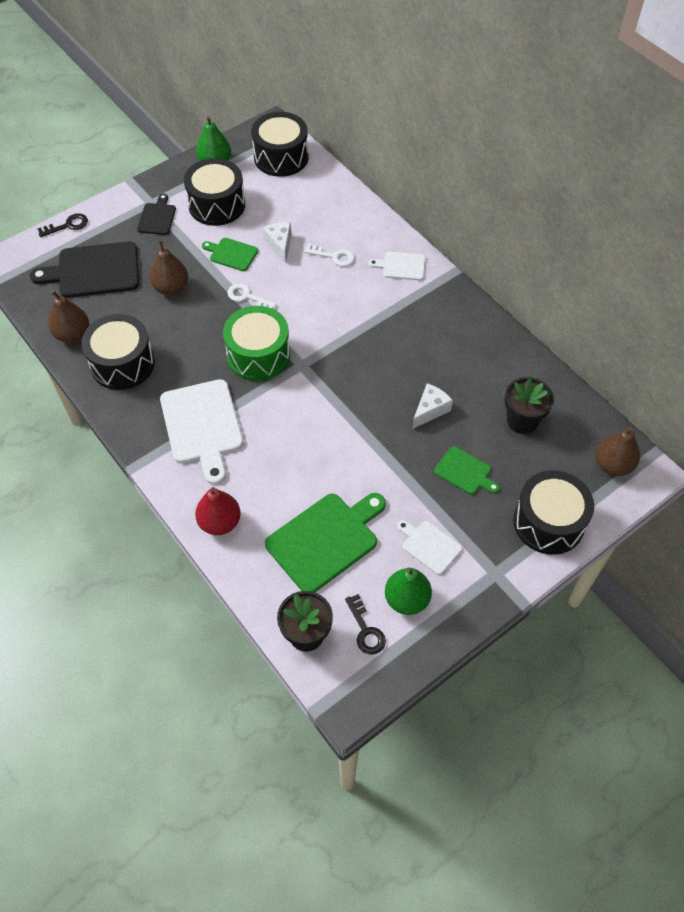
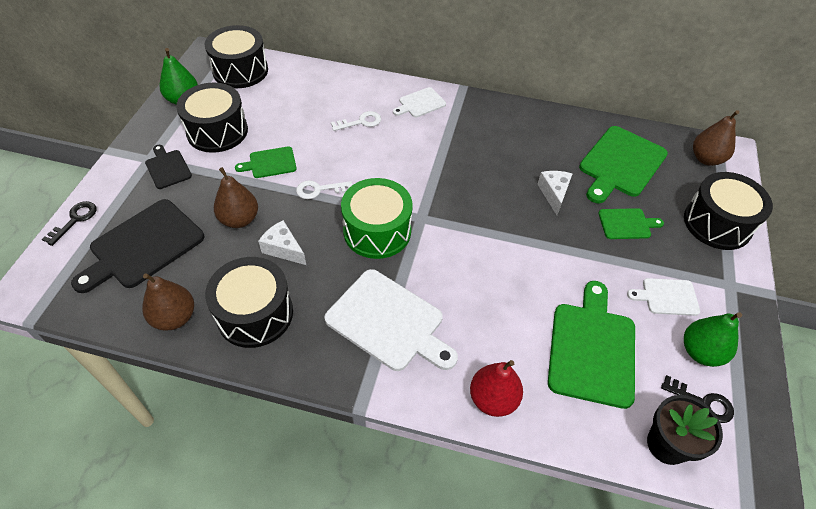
camera: 40 degrees left, 5 degrees down
(280, 244) = (306, 135): white cheese -> white cheese (283, 249)
(522, 420) = (621, 164): black flower pot -> green cutting board

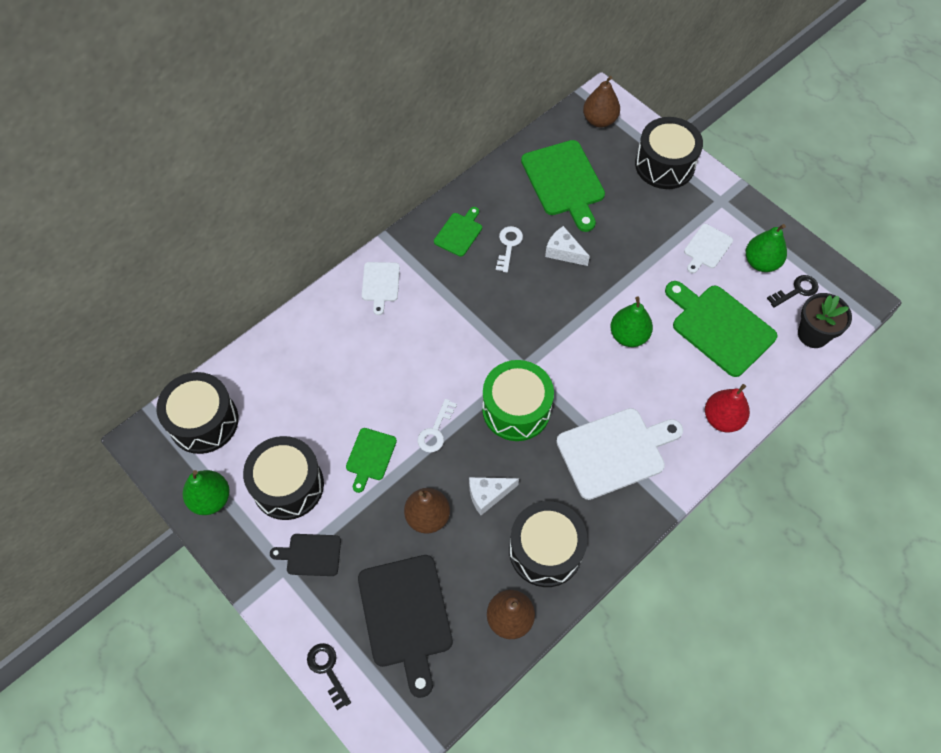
camera: 55 degrees left, 10 degrees up
(360, 122) = (369, 349): white key -> white key (508, 245)
(515, 277) = (628, 335): none -> green pear
(626, 224) = (626, 224): green cutting board -> green cutting board (459, 233)

